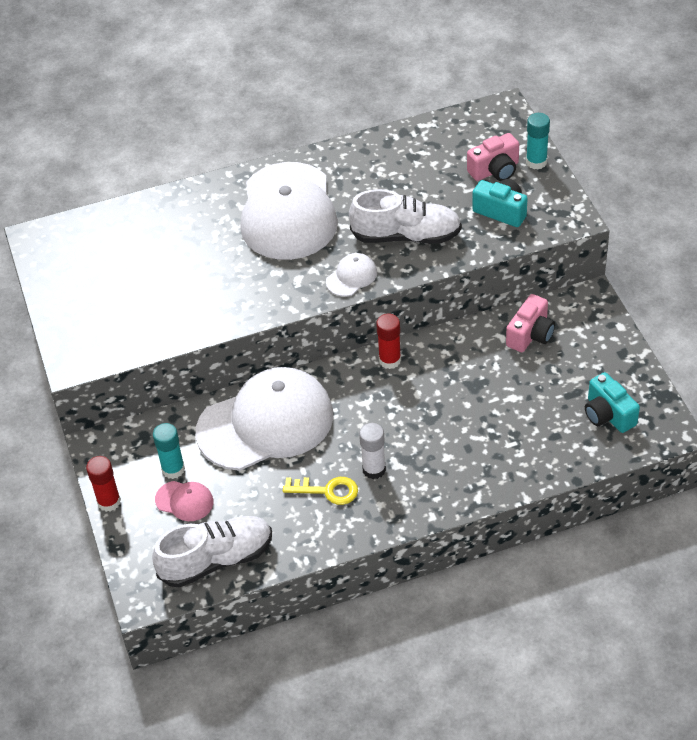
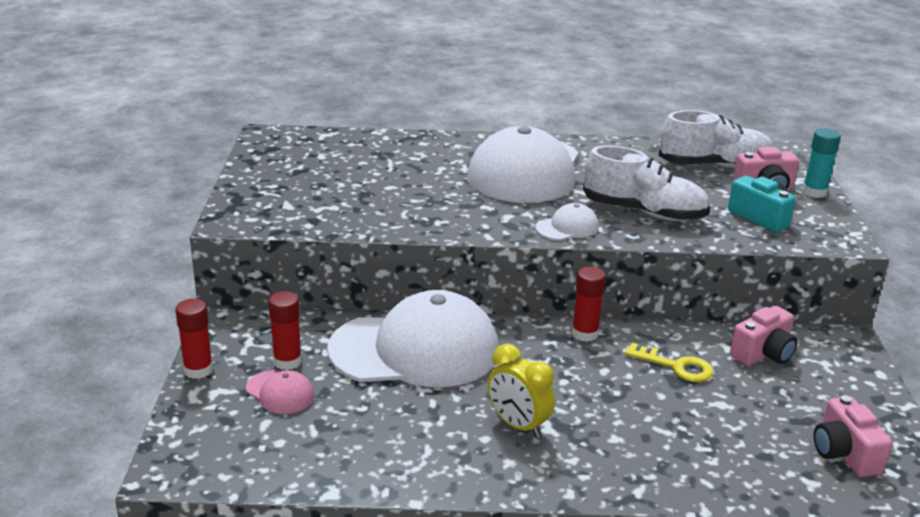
camera: 15 degrees right, 20 degrees down
(173, 469) = (287, 361): turquoise glue stick -> red glue stick
(216, 560) = (278, 458): white shoe -> white shoe (714, 165)
(327, 491) = (450, 429): yellow key -> yellow key (675, 366)
(374, 469) = (518, 425): white glue stick -> yellow clock
(608, 414) = (844, 453): turquoise camera -> pink camera

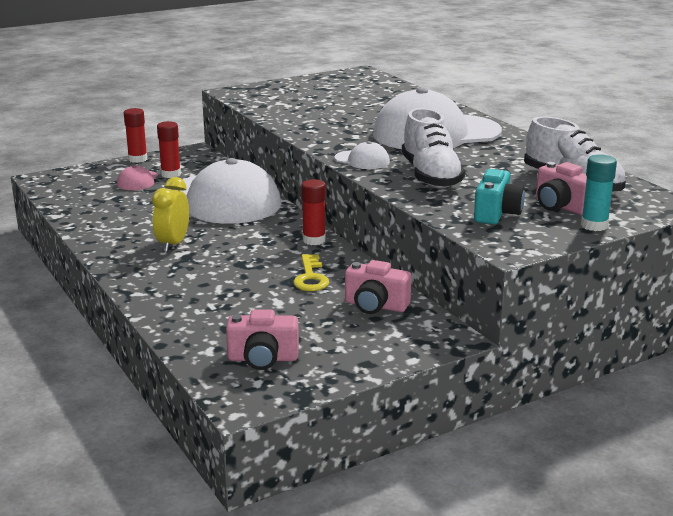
camera: 60 degrees right, 5 degrees down
(844, 453) = (263, 359): pink camera -> pink camera turned 135 degrees counterclockwise

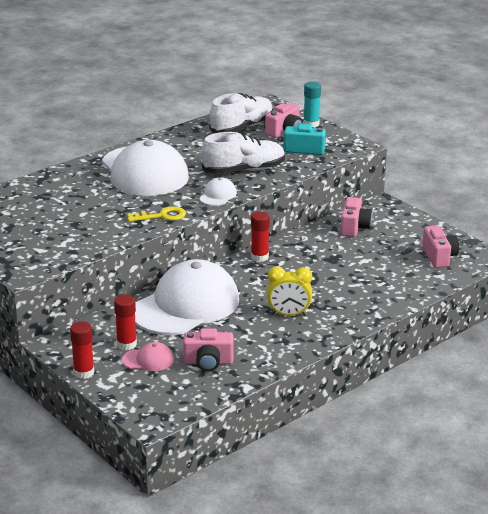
camera: 100 degrees left, 5 degrees up
(112, 203) = (208, 362): none -> pink camera
(310, 277) = (323, 252): yellow key -> yellow key (161, 216)

